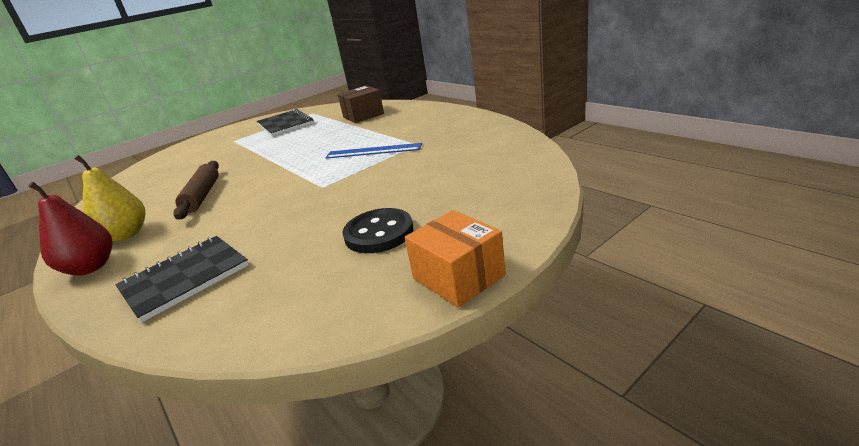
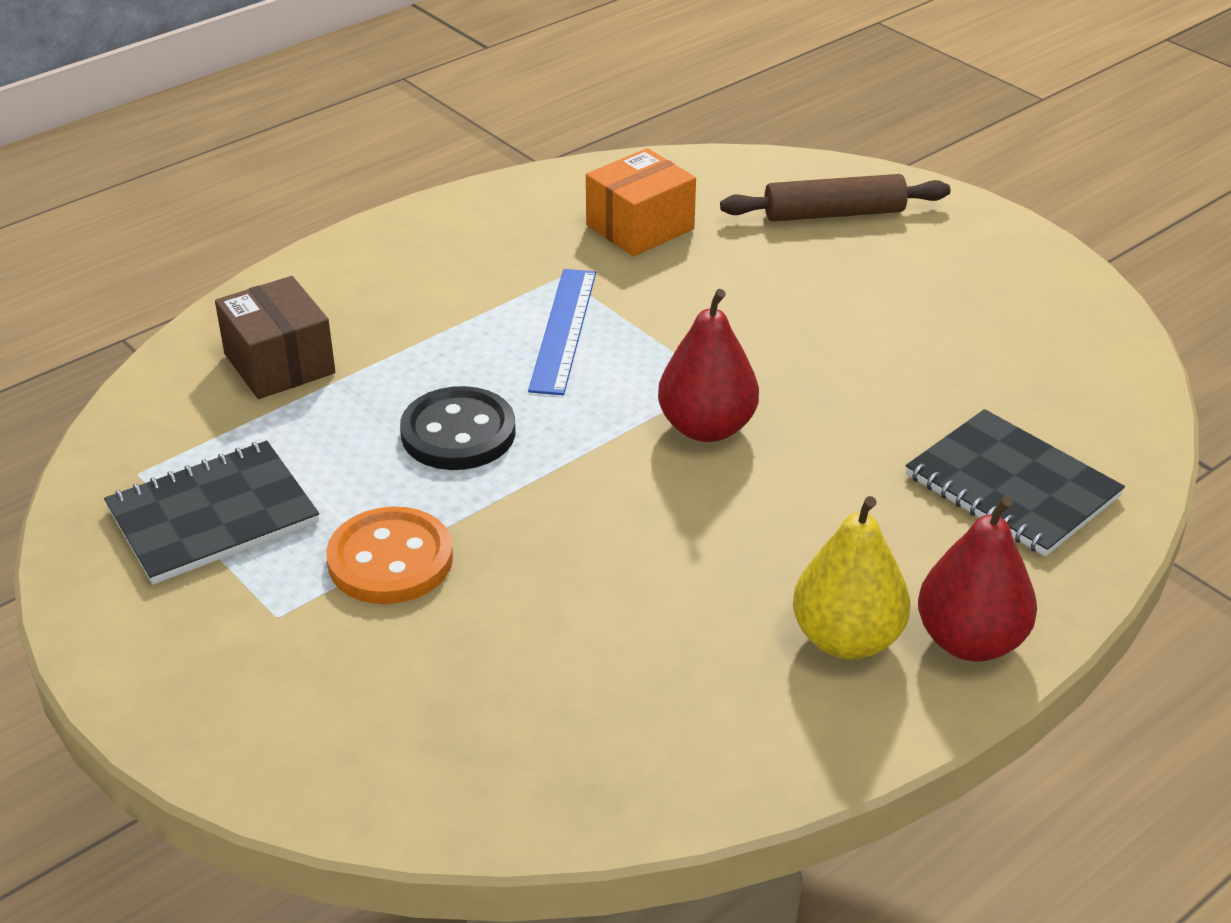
camera: 95 degrees left, 10 degrees up
(202, 196) = (686, 563): brown rolling pin -> brown rolling pin (834, 213)
(246, 149) = (390, 560): none -> orange button
(287, 189) = (706, 427): none -> red pear
(379, 233) = (907, 304): black button -> black button (458, 433)
(458, 277) = (1018, 243): orange box -> orange box (640, 227)

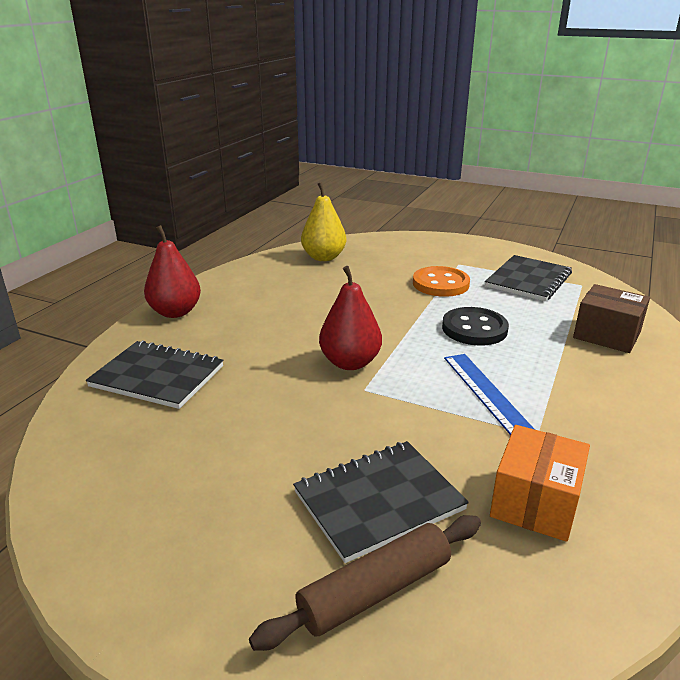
camera: 155 degrees right, 10 degrees down
(788, 265) = (378, 501): none -> black notebook
(846, 639) = (232, 302): yellow pear -> yellow pear (324, 257)

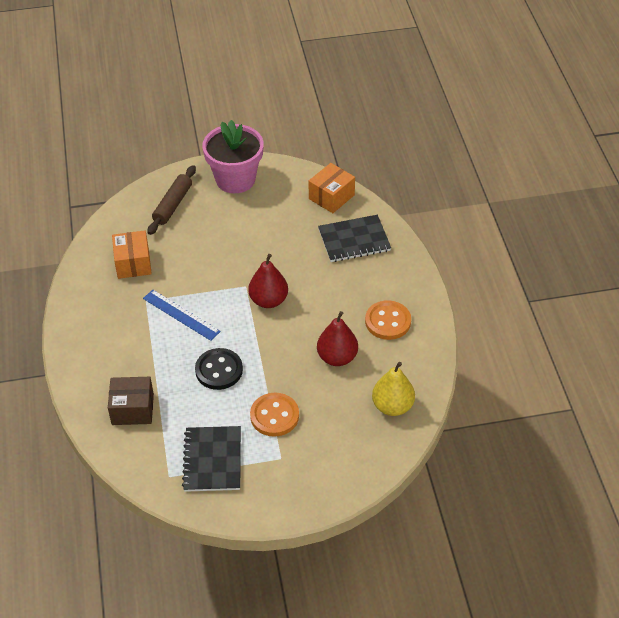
camera: 145 degrees right, 20 degrees up
(90, 445) = (331, 197): none -> orange box
(175, 312) = (412, 287): red pear -> red pear (337, 357)
(188, 577) = (235, 179): none -> pink flower pot
(244, 299) = (388, 321): none -> orange button
(378, 501) = (194, 234): black notebook -> none

